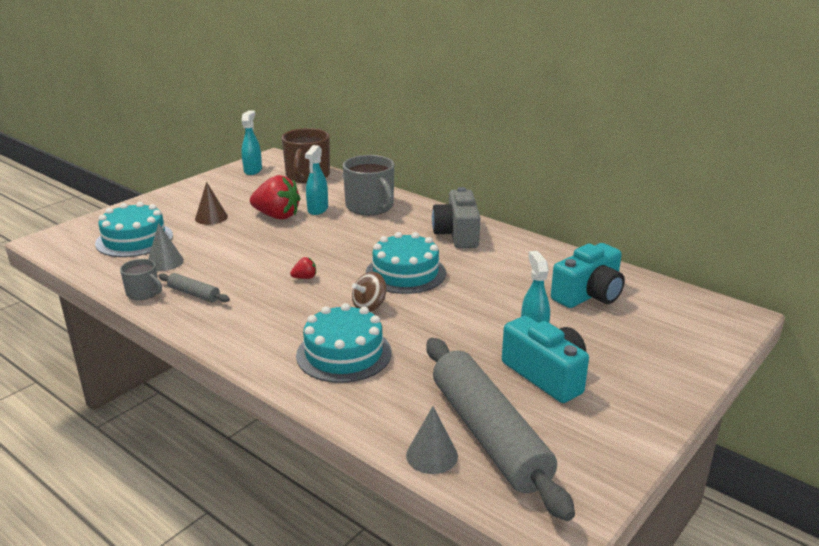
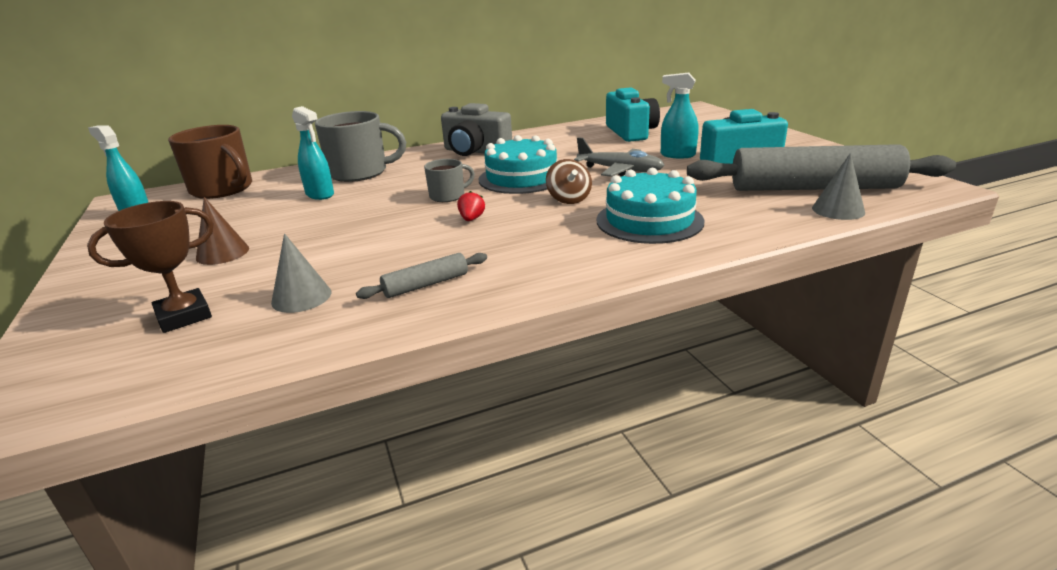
camera: 60 degrees left, 0 degrees up
(134, 239) = (184, 316): turquoise cake -> brown trophy
(143, 293) = (374, 321): grey mug -> grey mug (448, 196)
(277, 216) = (296, 215): red strawberry -> none
(460, 314) = (620, 170): none -> grey plane

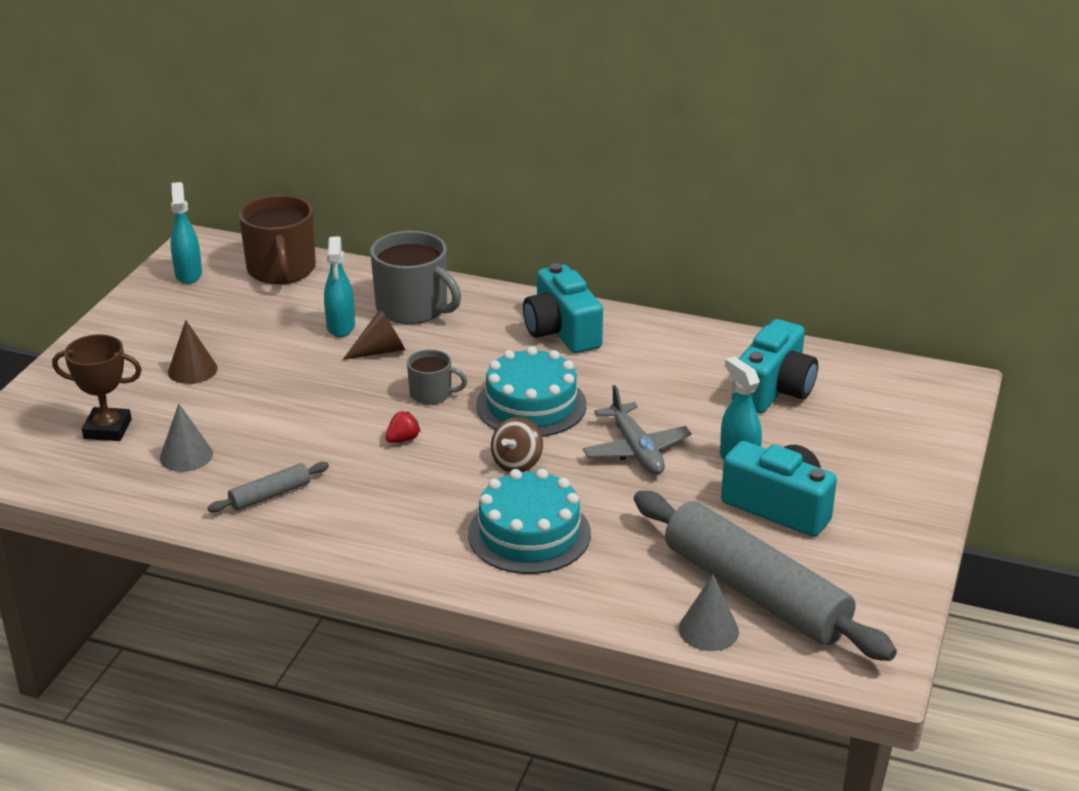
camera: 40 degrees right, 5 degrees up
(372, 193) = (380, 351): none -> brown cone
(426, 284) = (270, 495): grey rolling pin -> grey rolling pin turned 45 degrees counterclockwise
(475, 151) = (561, 331): grey camera -> turquoise camera

